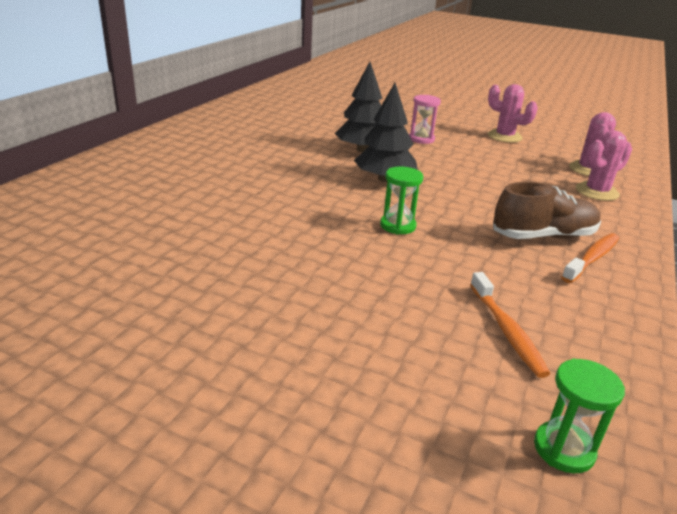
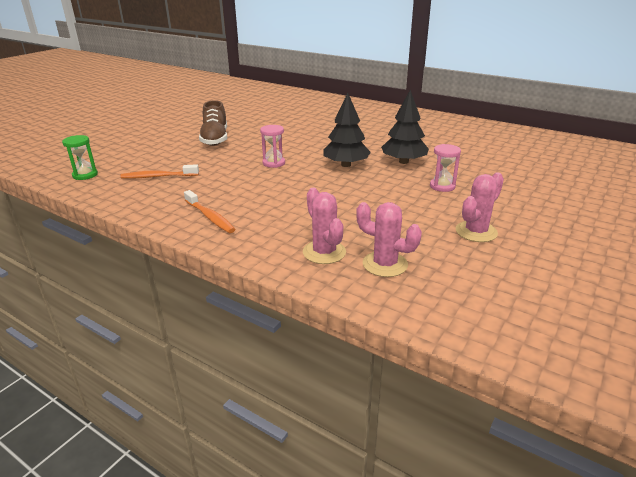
camera: 100 degrees right, 0 degrees up
(398, 226) = (274, 163): green hourglass -> pink hourglass
(543, 236) = (247, 206): brown shoe -> brown shoe (215, 139)

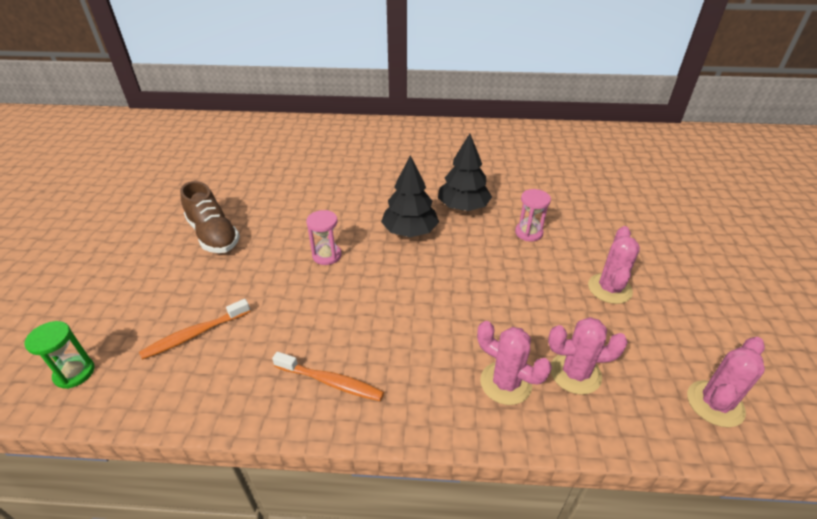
camera: 30 degrees left, 10 degrees up
(490, 317) = (715, 403): none -> pink cactus

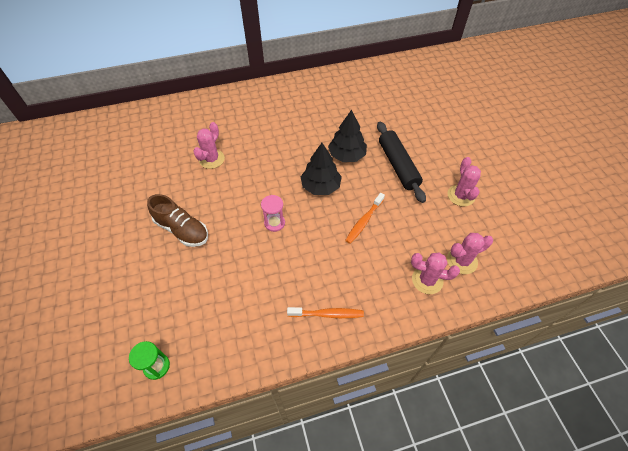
camera: 20 degrees left, 15 degrees up
(194, 334) = (220, 311): orange toothbrush -> orange toothbrush (364, 221)
(528, 233) = (398, 166): pink hourglass -> black rolling pin
(715, 403) = (537, 255): pink cactus -> pink cactus (212, 159)

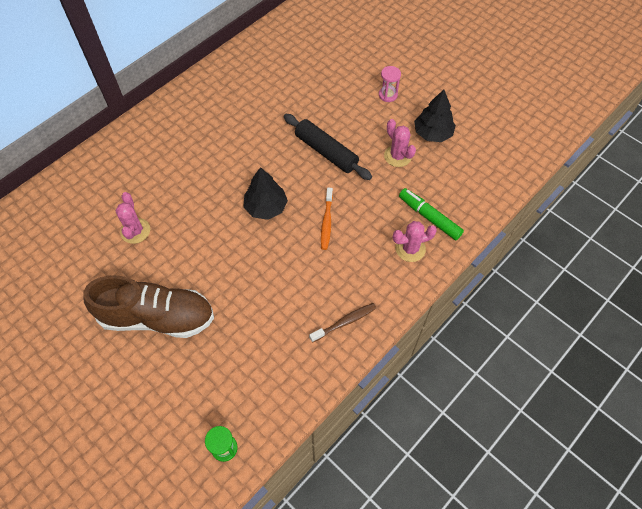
camera: 30 degrees left, 5 degrees up
(182, 230) = (157, 317): brown shoe -> brown shoe, size x1.58
(274, 223) = (245, 265): pink hourglass -> pink hourglass (388, 95)
(327, 314) = (345, 322): orange toothbrush -> brown toothbrush
(347, 155) = (271, 163): black tree -> black tree (433, 133)
(462, 261) = (429, 217): pink cactus -> green marker

